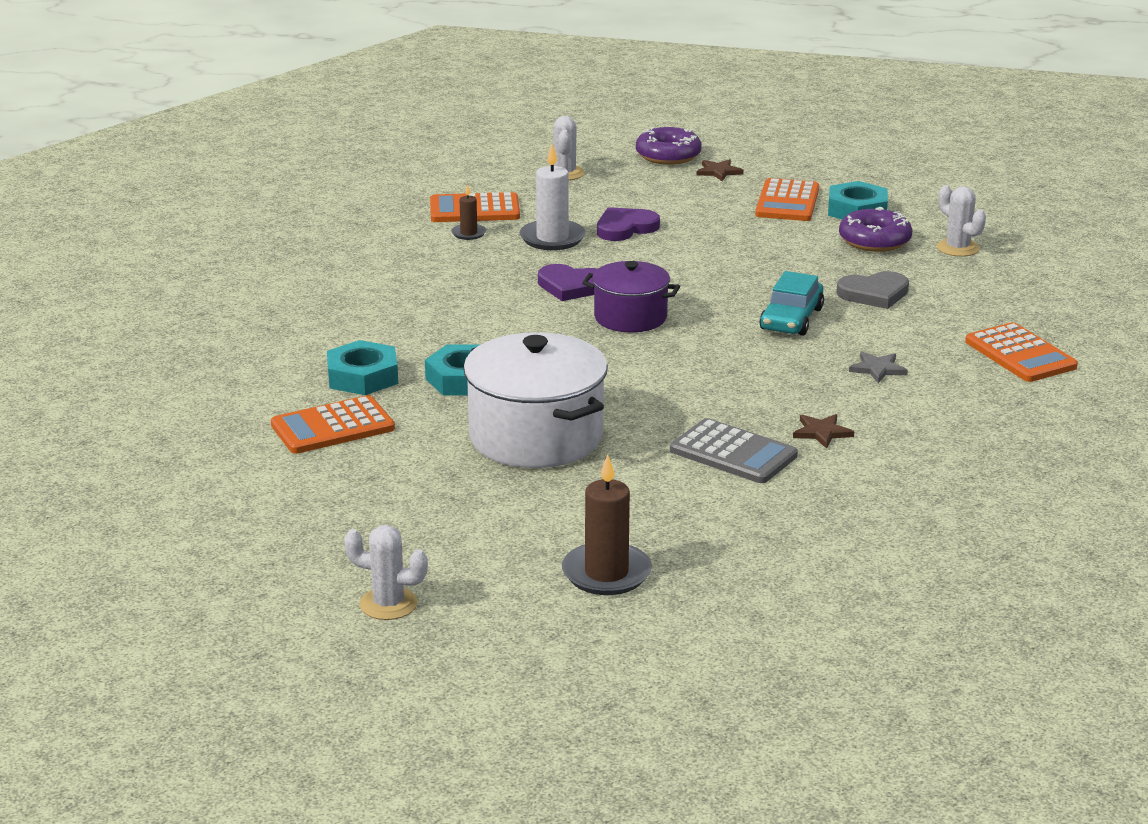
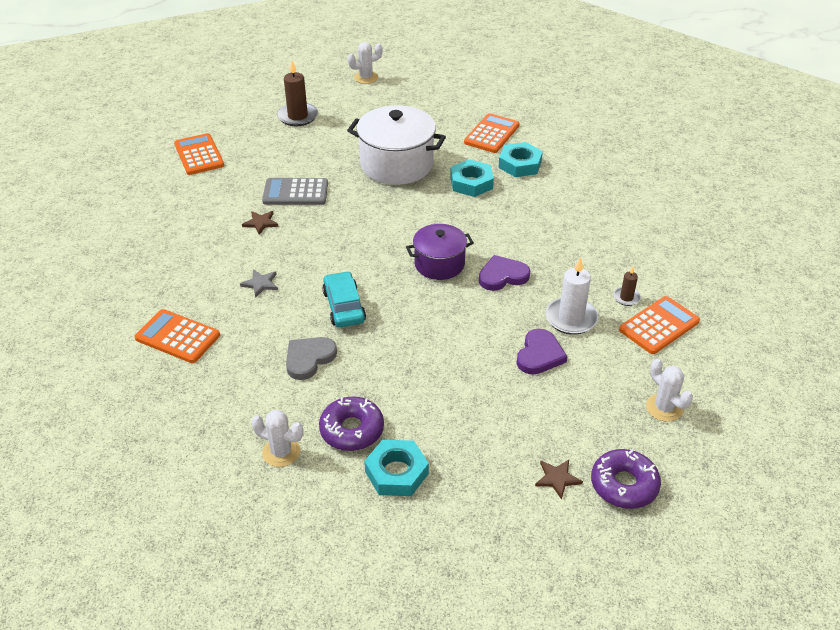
camera: 145 degrees right, 15 degrees up
(787, 202) = (461, 456): orange calculator -> orange calculator (199, 155)

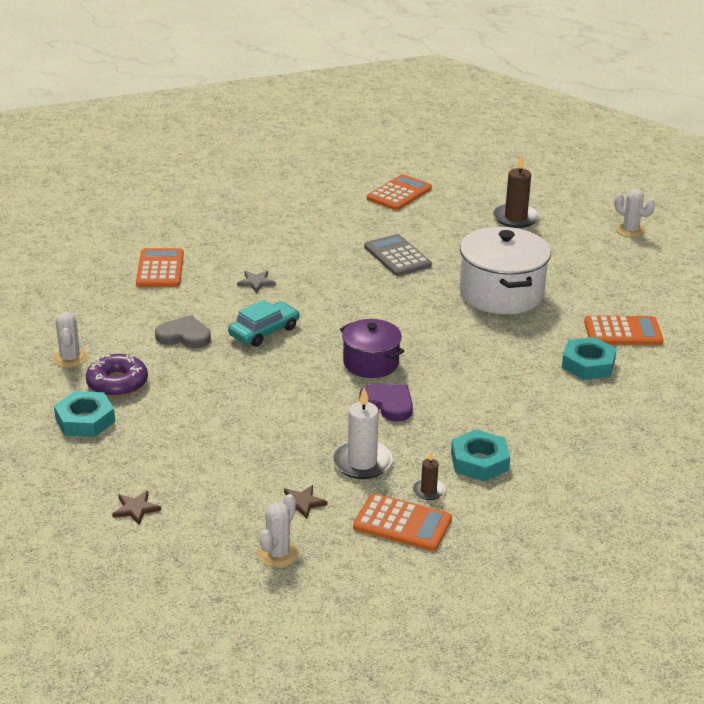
camera: 60 degrees right, 10 degrees down
(261, 223) = (336, 255): brown star -> brown star (302, 503)
(471, 183) = (520, 344): turquoise nut -> turquoise nut (479, 461)
(539, 355) = (291, 457): purple heart -> none
(624, 485) = (154, 551): purple donut -> none

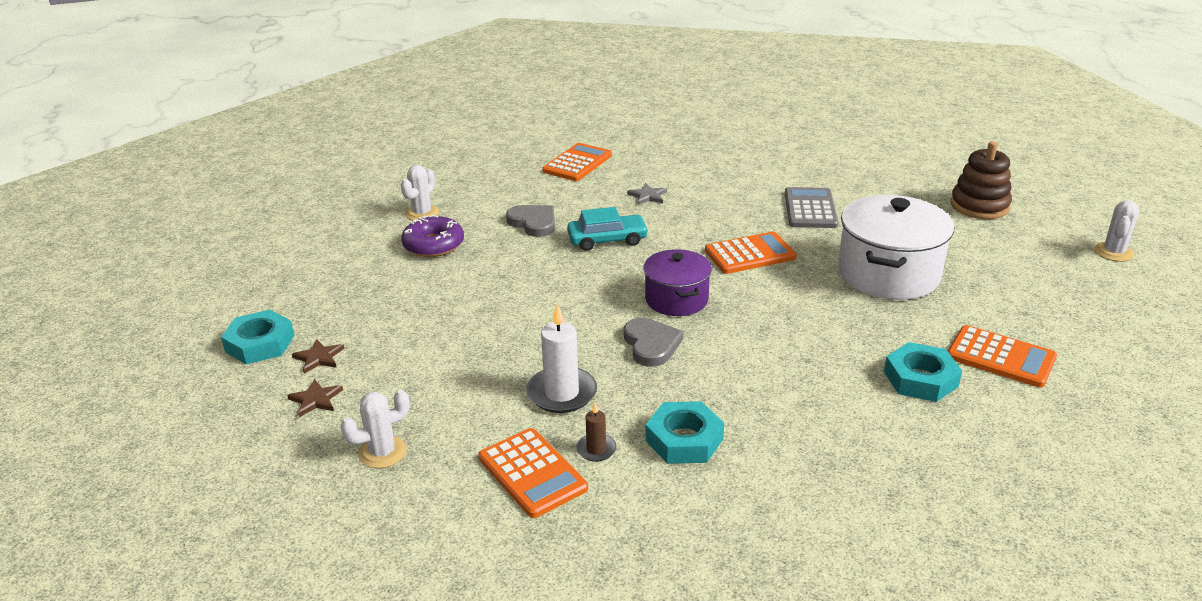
camera: 35 degrees right, 0 degrees up
(85, 420) = (373, 267): turquoise nut -> turquoise nut (260, 344)
(302, 503) = (461, 411): brown star -> brown star (316, 400)
(388, 404) = (651, 345): purple heart -> grey heart
(399, 194) = (871, 154): orange calculator -> orange calculator (750, 254)
(515, 218) = (979, 206): brown candle -> brown stacking toy
(630, 230) = (1113, 252): white cactus -> white cactus turned 45 degrees clockwise

